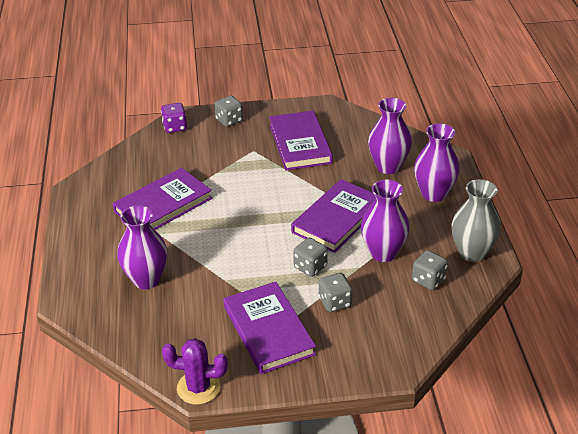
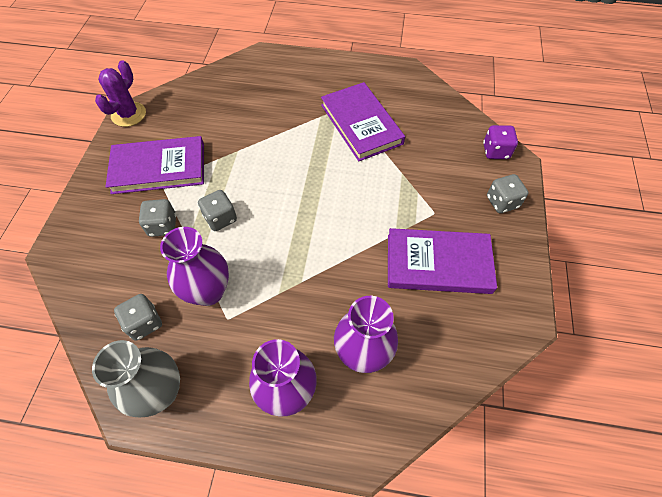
camera: 105 degrees right, 20 degrees up
(146, 279) = (264, 101): purple vase -> none
(337, 219) = (282, 263): purple book -> none

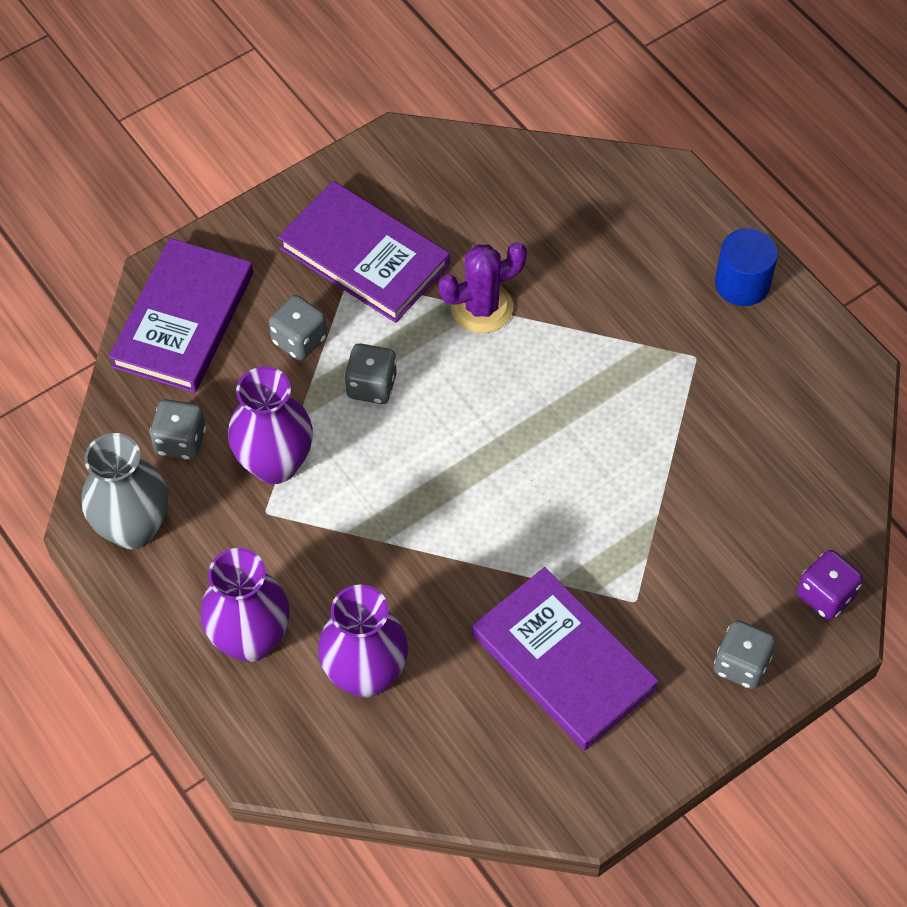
camera: 45 degrees right, 0 degrees up
(128, 114) = (398, 143): purple cactus -> purple cactus (481, 307)
(332, 70) = (742, 283): none -> blue cylinder
(361, 124) = (685, 401): purple book -> purple book (183, 320)

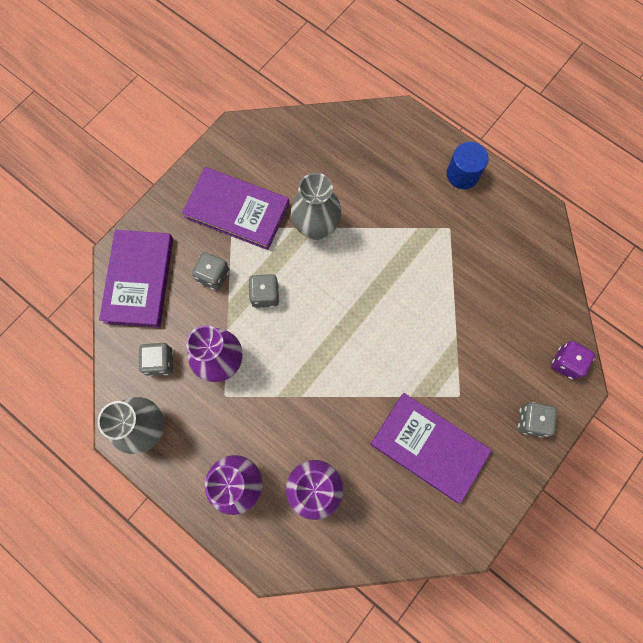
camera: 15 degrees left, 15 degrees up
(481, 307) = (316, 227): purple cactus -> grey vase

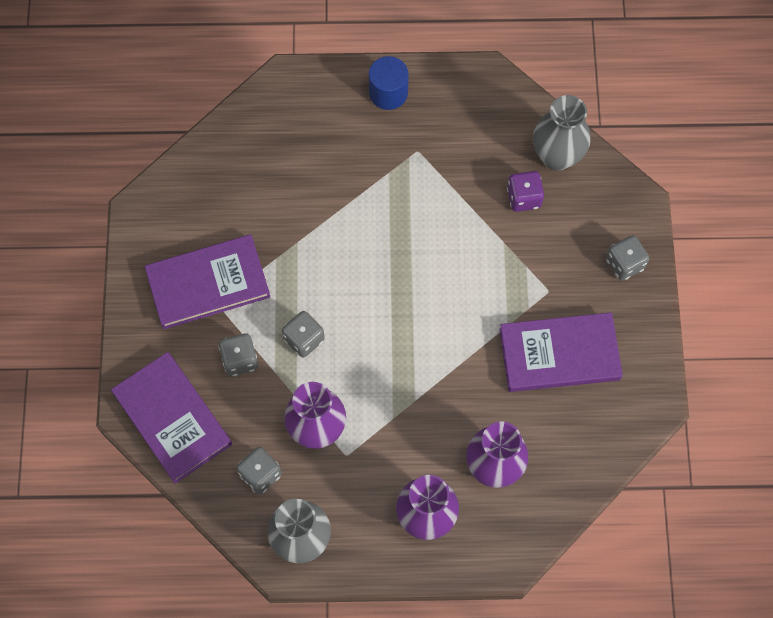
camera: 40 degrees left, 5 degrees down
(316, 227) = (296, 242): grey vase -> grey vase (556, 156)
(566, 363) = (613, 192): purple dice -> purple dice (524, 198)

